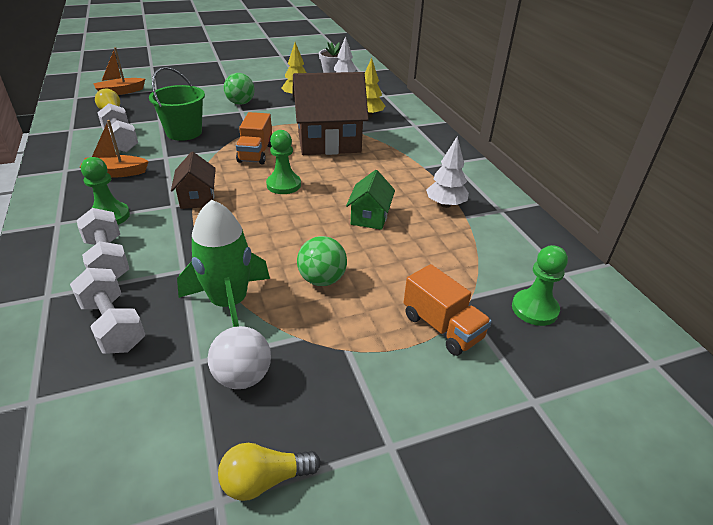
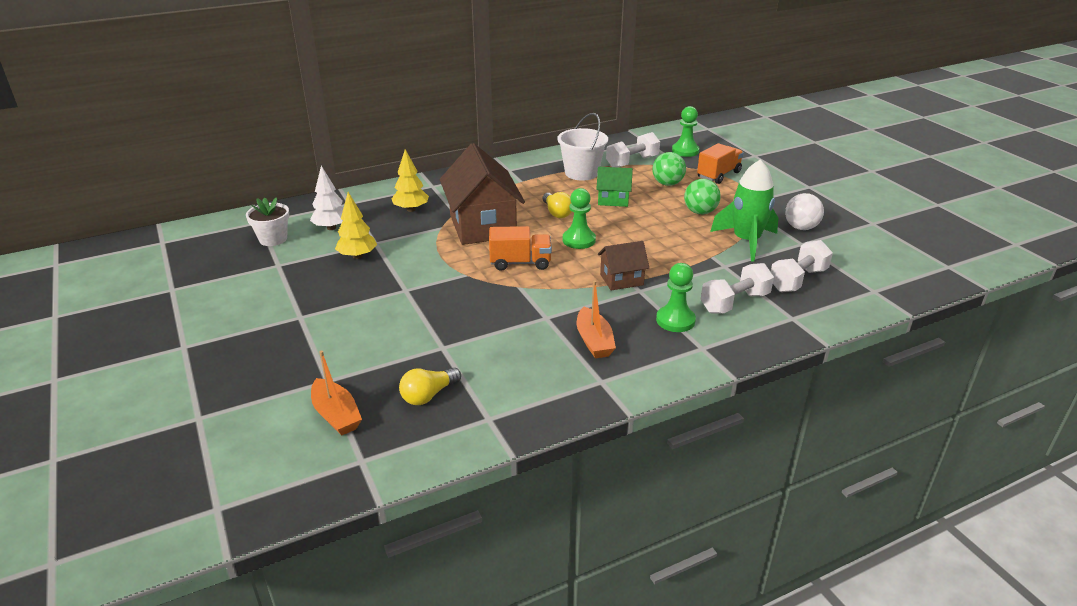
camera: 95 degrees left, 5 degrees down
(121, 140) = (513, 361): white dumbbell -> white dumbbell (632, 162)
(184, 132) = (479, 319): green bucket -> none
(240, 103) = (379, 294): green ball -> green ball (667, 184)
(264, 480) = (853, 214): yellow light bulb -> yellow light bulb (557, 213)
(445, 205) = (581, 173): white tree -> white bucket

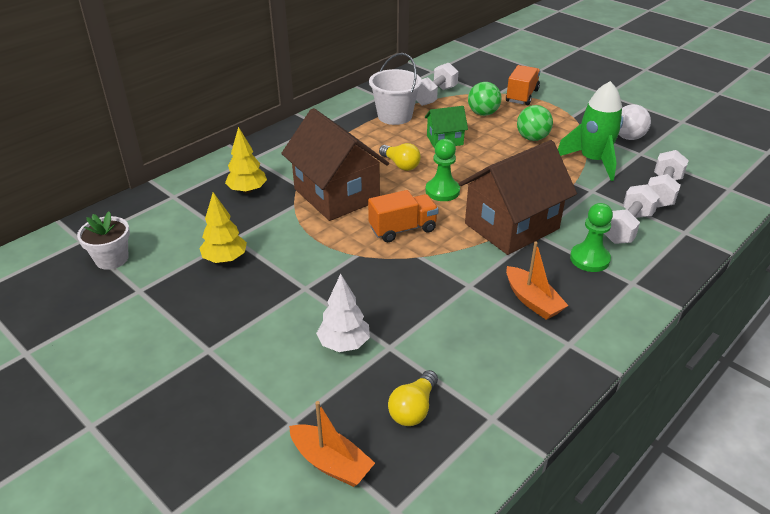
camera: 20 degrees left, 5 degrees up
(331, 228) = (172, 230): white tree -> white tree (344, 344)
(621, 280) = (511, 226): brown house -> brown house, size x1.99
(685, 151) = (475, 76): green pawn -> none

